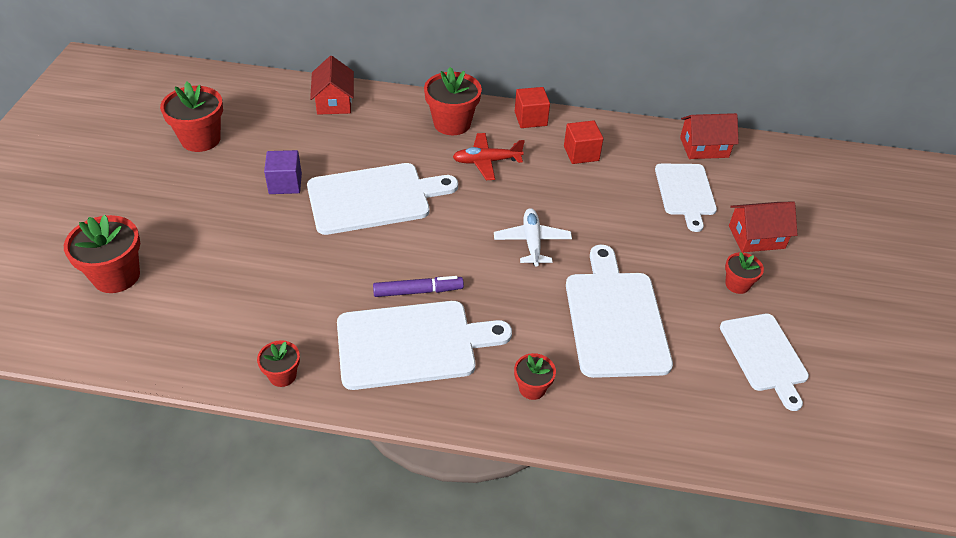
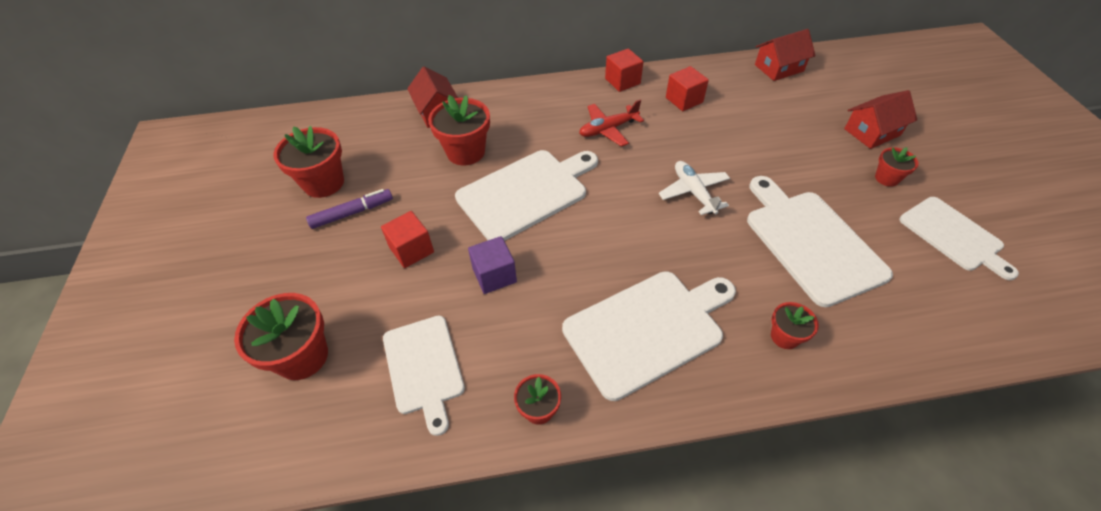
camera: 15 degrees left, 5 degrees up
(246, 218) = (411, 250): none -> red cube
(285, 183) = (432, 203): purple cube -> purple cube (494, 275)
(418, 291) = (620, 273): purple marker -> purple marker (352, 213)
(452, 123) = (557, 103): red flower pot -> red flower pot (465, 152)
(685, 192) = (790, 110): white cutting board -> white cutting board (424, 367)

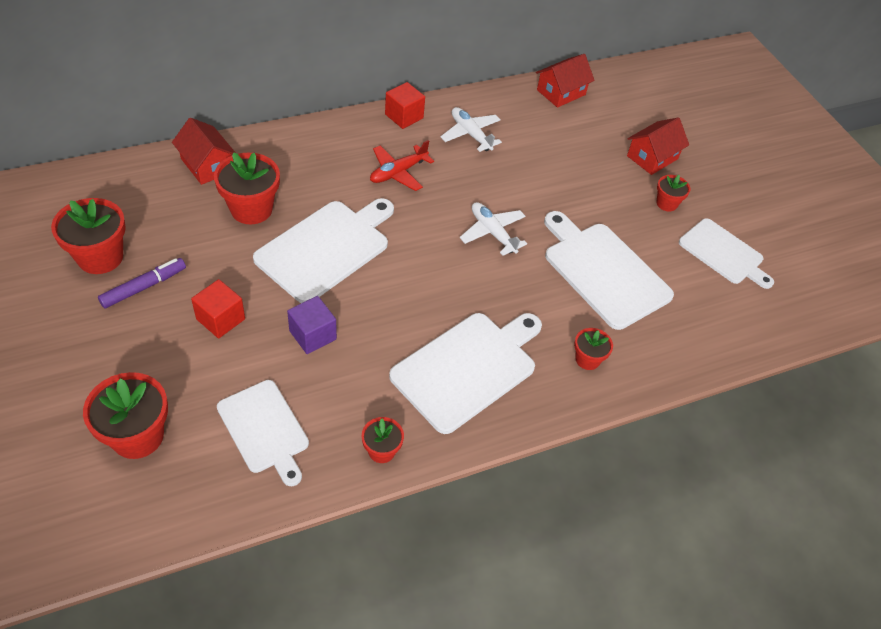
camera: 20 degrees left, 0 degrees up
(684, 100) = (470, 134): red cube -> white plane

